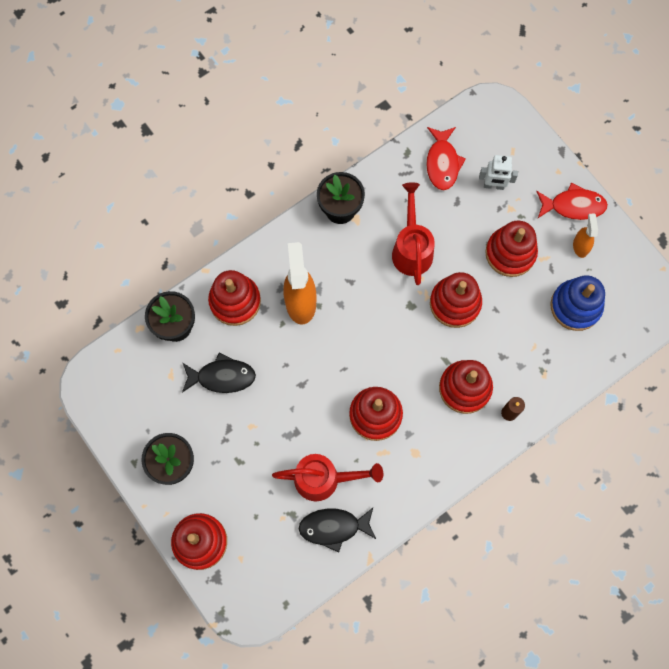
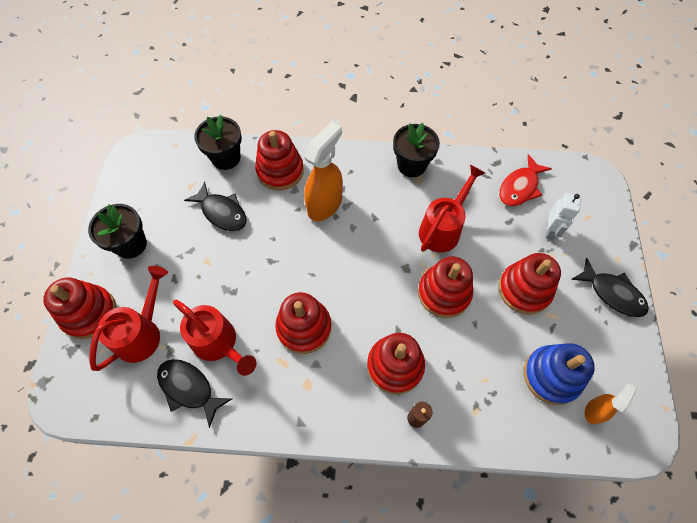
camera: 40 degrees right, 10 degrees down
(258, 520) = (142, 333): none -> red watering can
(493, 185) = (550, 230): white robot -> white robot turned 120 degrees counterclockwise
(573, 206) = (612, 293): red fish -> black fish
(580, 246) = (594, 329): orange spray bottle -> orange spray bottle (594, 410)

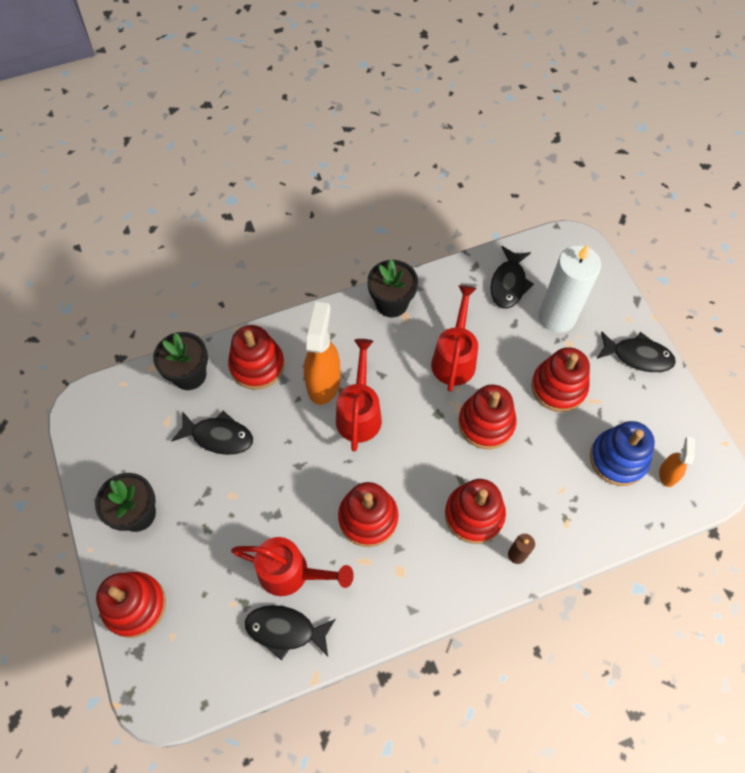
camera: 25 degrees left, 0 degrees up
(142, 333) = (205, 599): red watering can -> red watering can (359, 413)
(520, 187) = (508, 284): red fish -> black fish
(550, 230) = (557, 317): white robot -> white candle

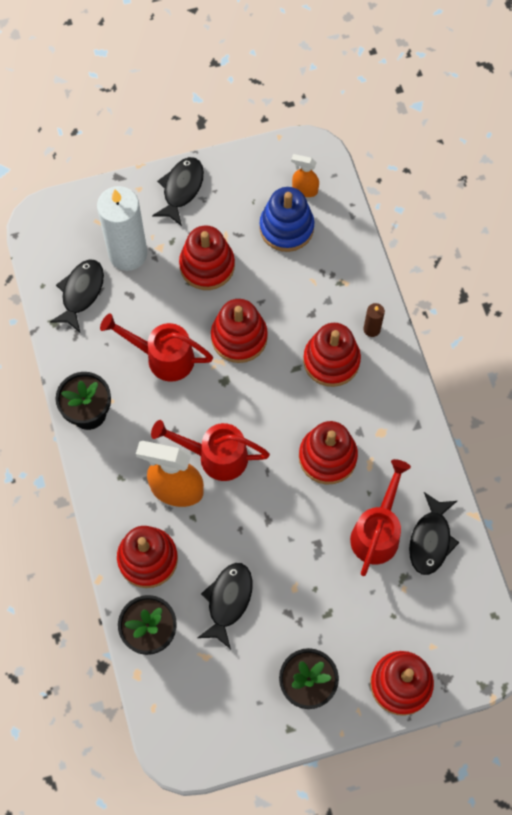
camera: 85 degrees left, 5 degrees up
(508, 284) = (81, 293): black fish -> black fish turned 90 degrees counterclockwise

